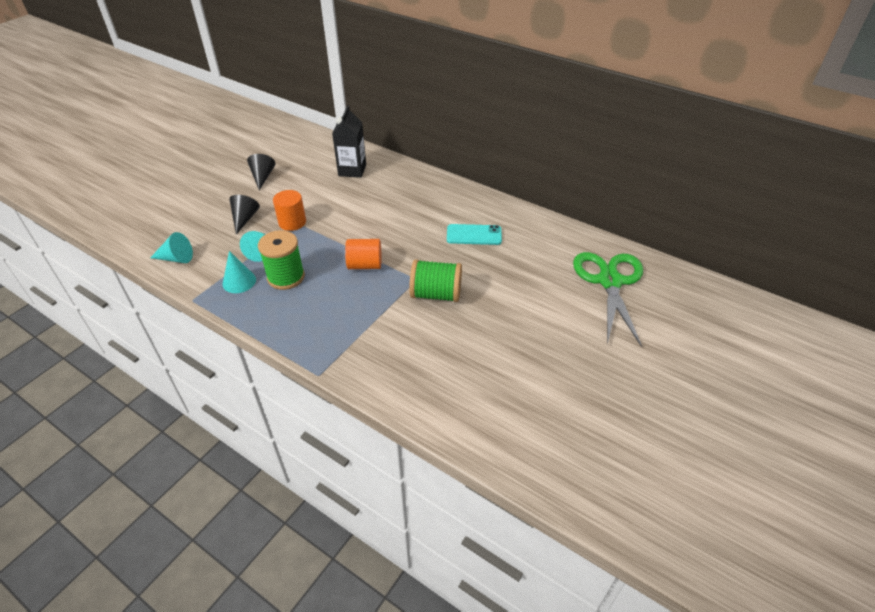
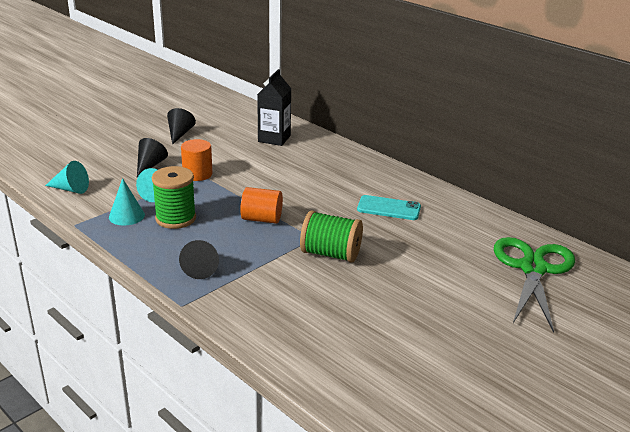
camera: 10 degrees right, 15 degrees down
(325, 330) = (201, 268): none -> black cone

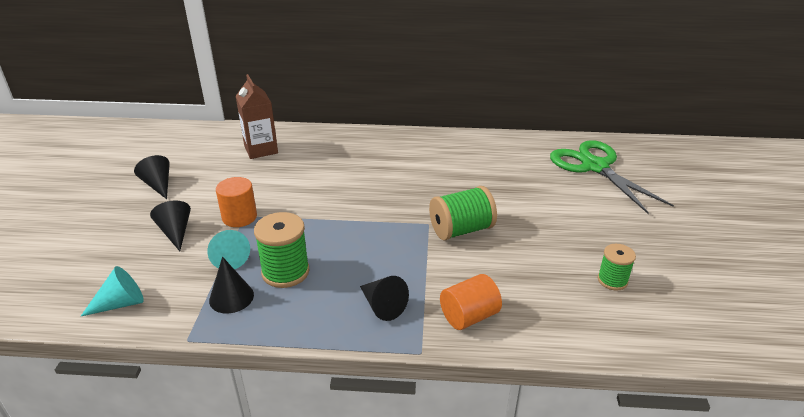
camera: 40 degrees left, 5 degrees up
(126, 216) = (231, 297): turquoise cone -> black cone
(261, 219) = (363, 229): orange cylinder -> orange cylinder (469, 316)
(274, 139) = (261, 149): black carton -> brown carton
(389, 208) = (443, 168): turquoise phone -> none
(392, 347) = (612, 280): none -> green spool

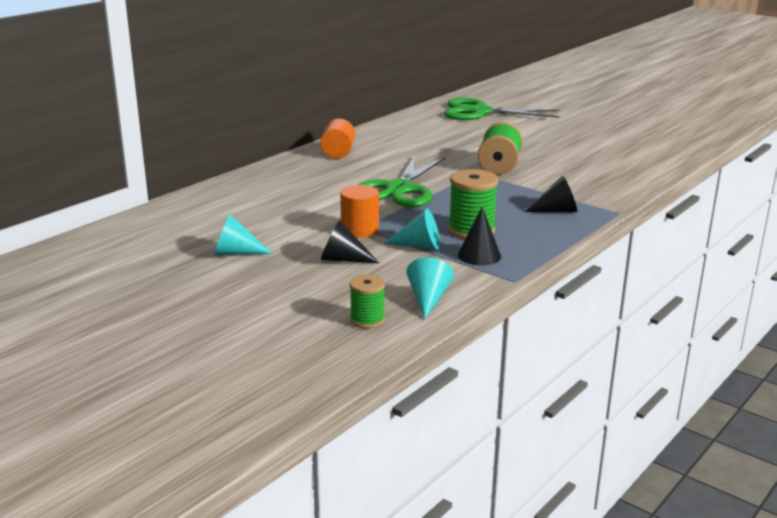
camera: 55 degrees left, 10 degrees down
(158, 185) = (236, 252): black cone -> turquoise cone
(261, 149) = (248, 198): brown carton -> none
(344, 201) = (399, 189): none -> green scissors
(469, 316) = (599, 191): orange cylinder -> orange cylinder (338, 153)
(612, 280) = (610, 148): green spool -> green spool (367, 320)

